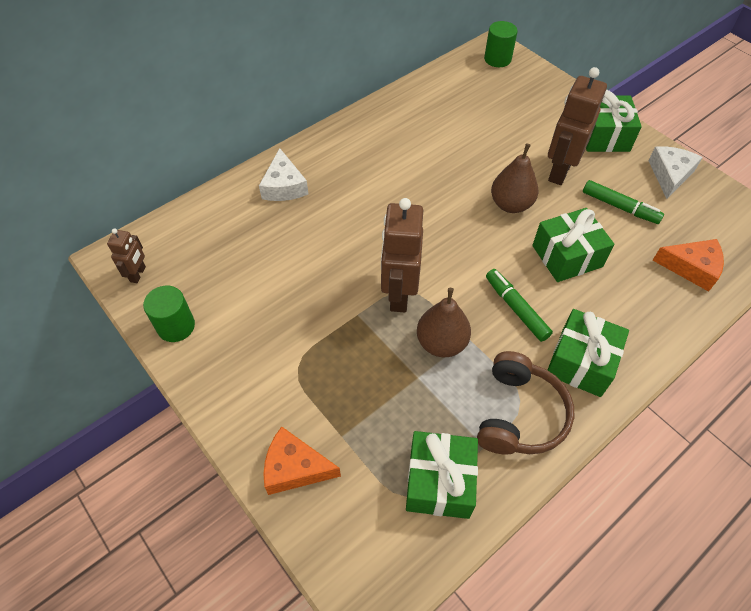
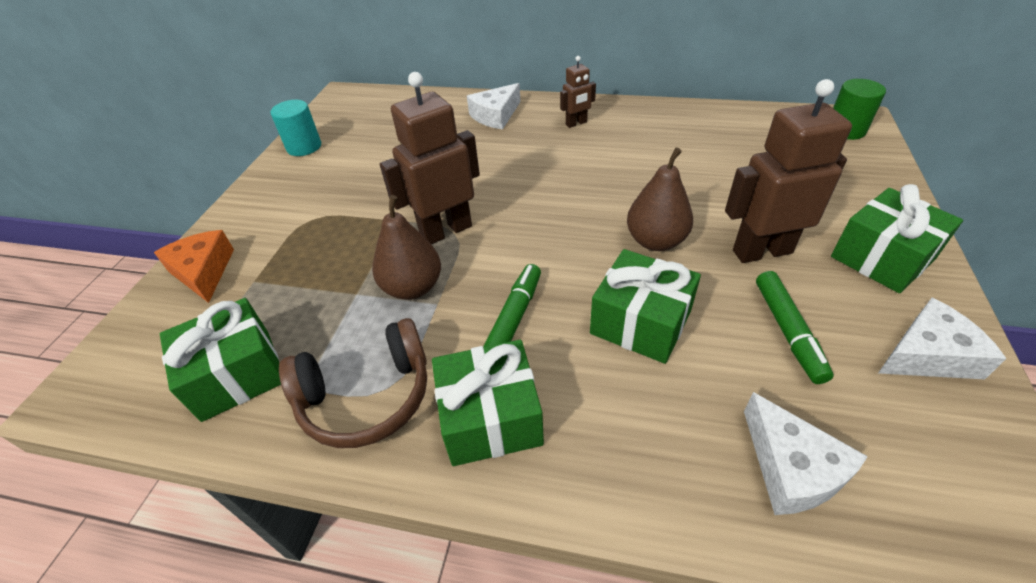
camera: 55 degrees right, 10 degrees down
(138, 274) = (338, 110): brown robot -> brown robot (576, 123)
(176, 326) = (304, 147): green cylinder -> turquoise cylinder
(691, 268) = (791, 468): orange cheese -> white cheese

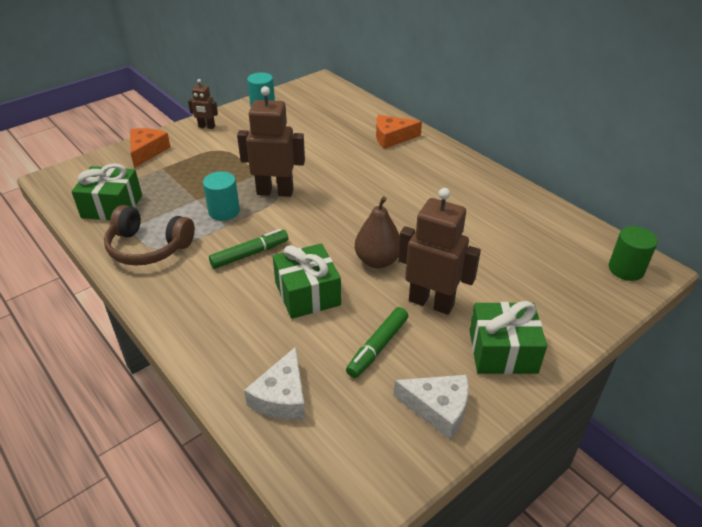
camera: 35 degrees right, 5 degrees down
(413, 287) = (224, 211): brown pear -> turquoise cylinder
(490, 418) = (184, 288): green gift -> none
(496, 115) = (392, 137): white cheese -> orange cheese
(576, 123) = (435, 167): brown robot -> brown robot (206, 127)

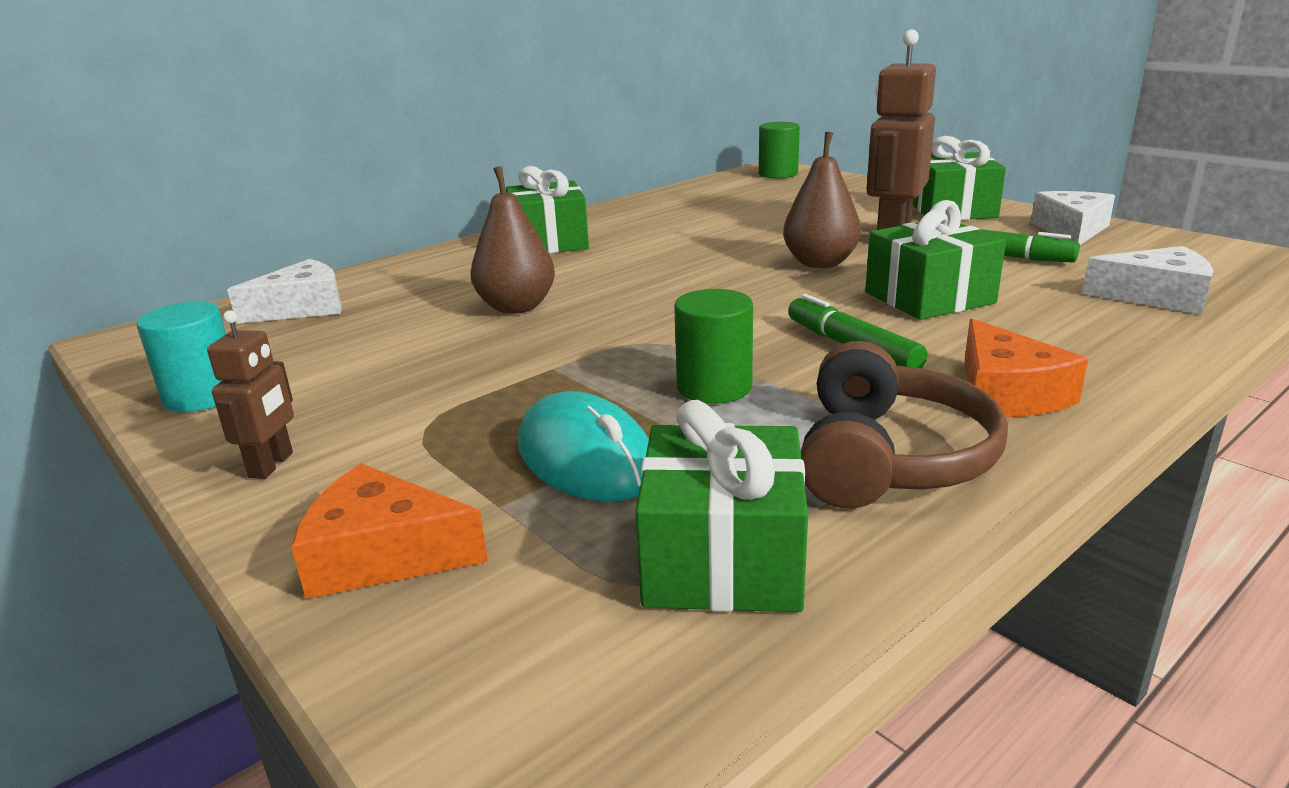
camera: 90 degrees left, 15 degrees down
(181, 182) = (586, 459): none -> turquoise mouse
(224, 211) = (714, 387): turquoise cylinder -> green cylinder
(275, 192) = (631, 345): brown robot -> none
(331, 160) = (517, 307): none -> brown pear
(345, 109) = (302, 308): none -> white cheese
(392, 137) = (447, 268): orange cheese -> orange cheese (1006, 393)
(434, 164) = (549, 242): none -> green gift

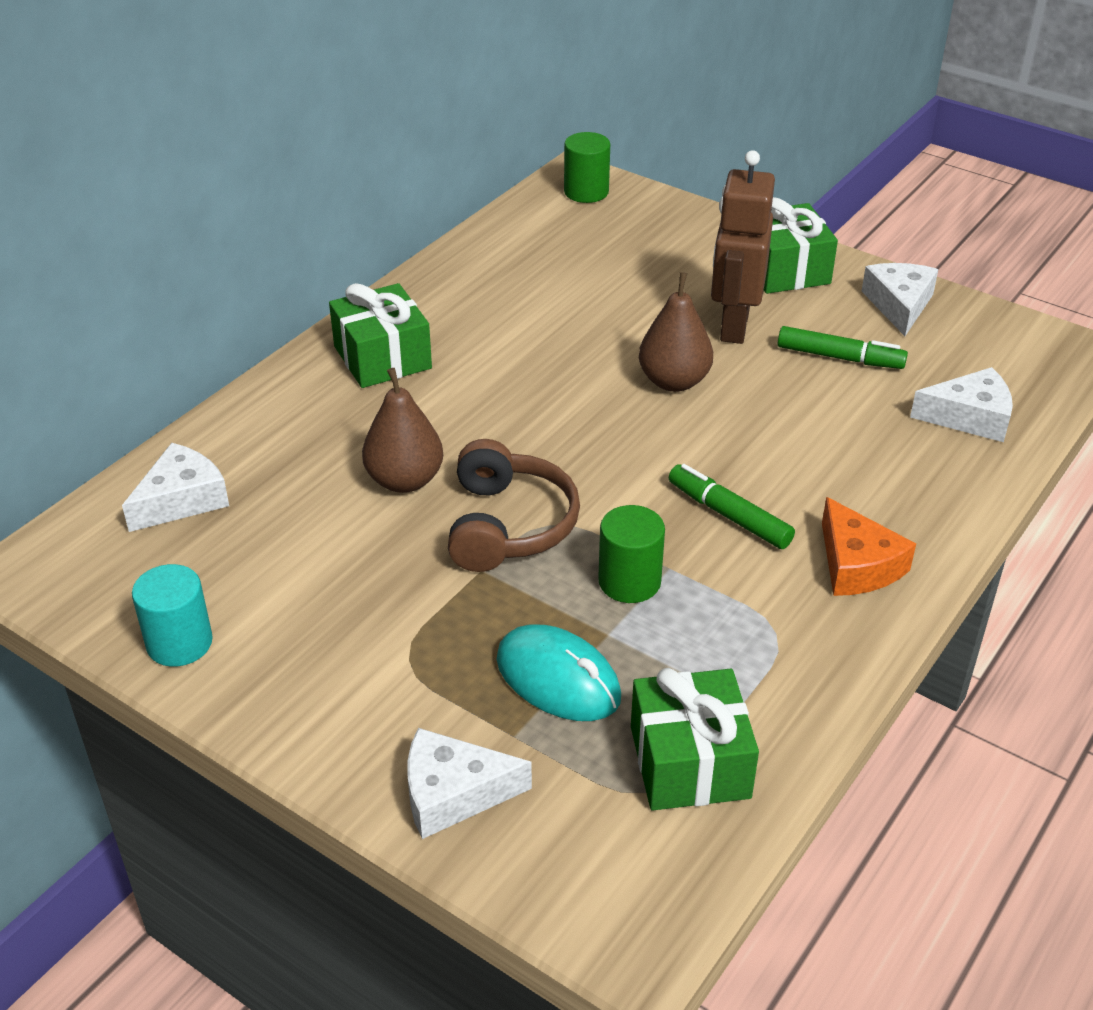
camera: 15 degrees left, 15 degrees up
(272, 465) = (307, 718): brown robot -> none
(383, 554) = (453, 793): orange cheese -> white cheese
(888, 458) = (781, 650): brown headphones -> brown headphones (508, 525)
(929, 297) = (782, 434): green gift -> none

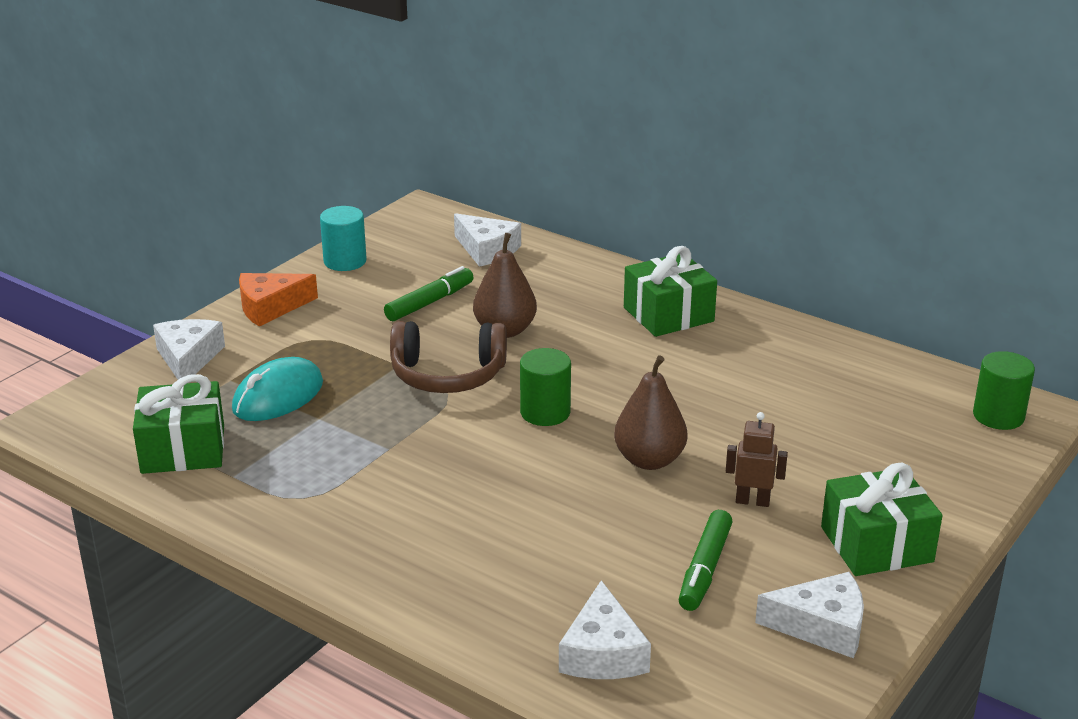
camera: 90 degrees right, 10 degrees down
(629, 582) = (374, 429): green cylinder -> green cylinder (545, 412)
(729, 515) = (451, 481): green marker -> green marker (430, 302)
(733, 326) = (752, 501): brown robot -> brown robot, size x0.52
(857, 565) = (377, 548): orange cheese -> orange cheese (270, 307)

